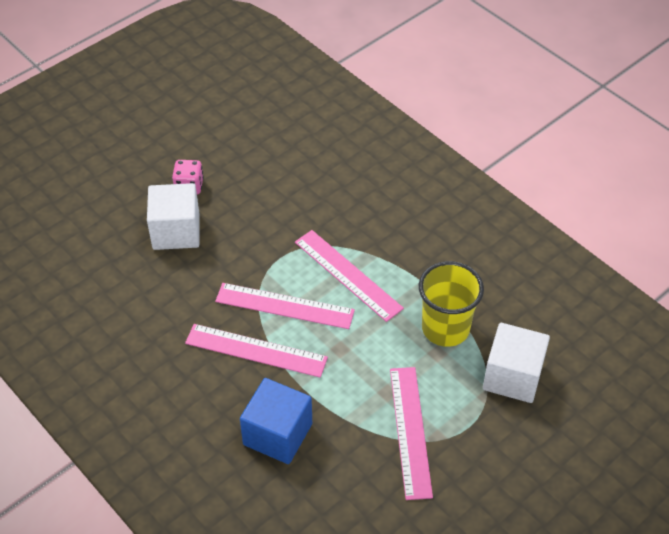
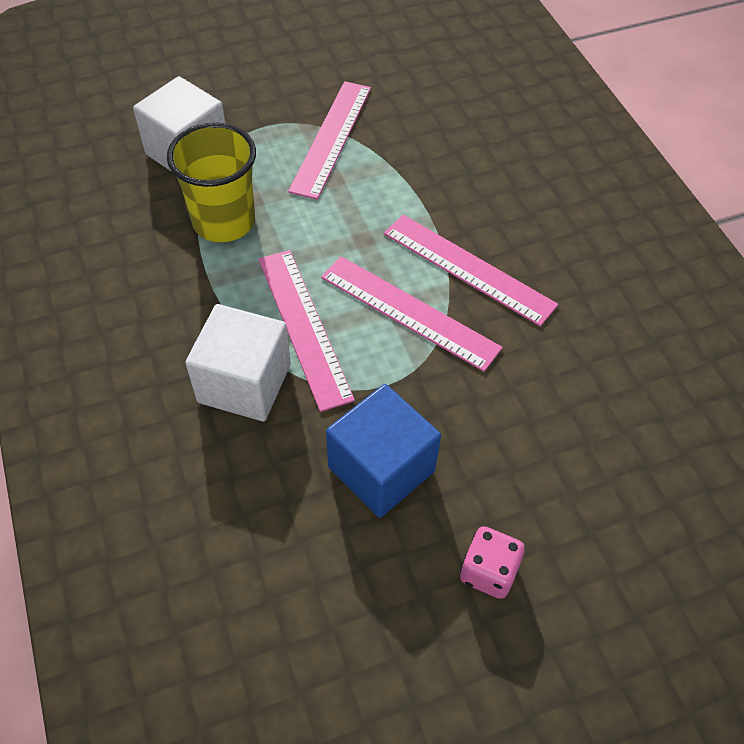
camera: 160 degrees left, 5 degrees up
(176, 231) = (532, 484): white cube -> white cube (244, 383)
(277, 434) = (475, 176): blue cube -> blue cube (381, 469)

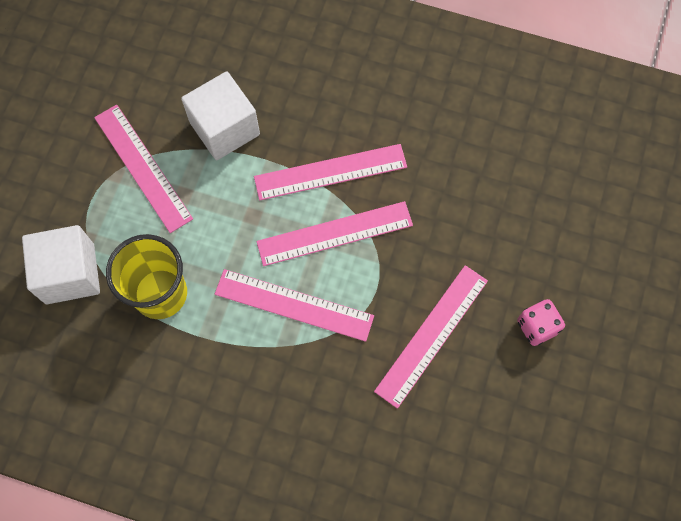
camera: 50 degrees left, 15 degrees up
(244, 383) = (308, 372): white cube -> white cube (224, 128)
(381, 469) = (432, 335): blue cube -> pink ruler

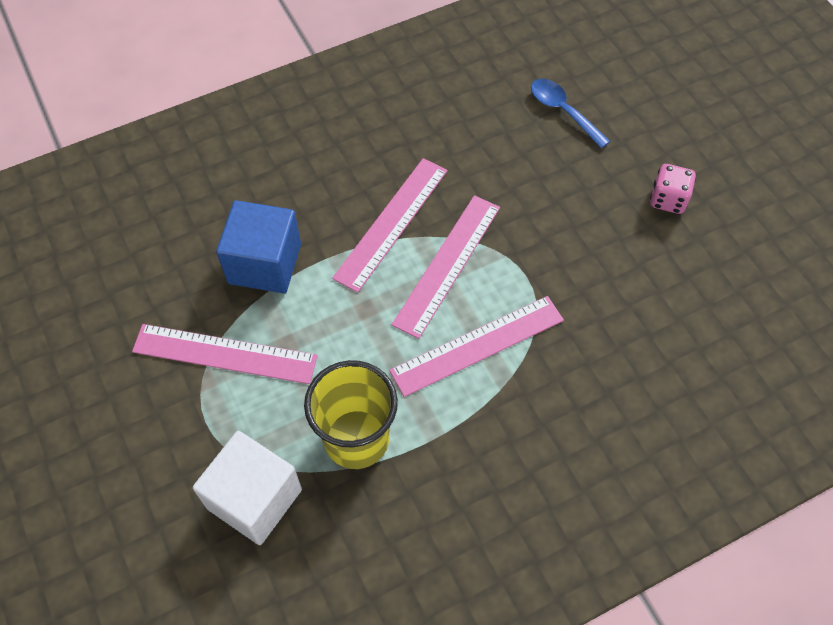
camera: 45 degrees left, 10 degrees down
(224, 128) = (264, 263): white cube -> blue cube
(432, 335) = (605, 271): pink ruler -> none
(538, 195) = (563, 111): none -> blue spoon

